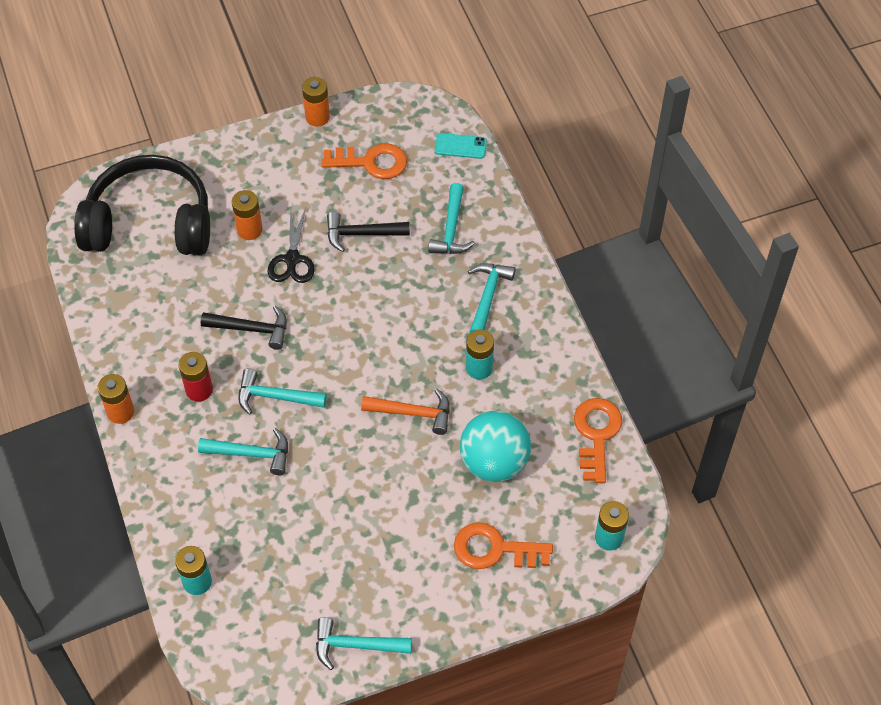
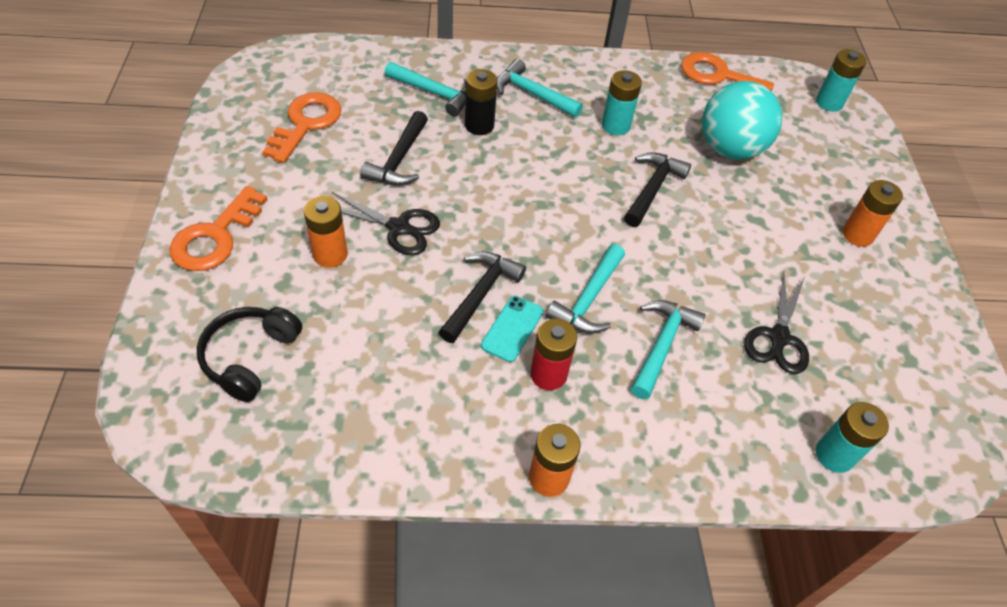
camera: 75 degrees left, 5 degrees down
(150, 223) = (250, 357): black headphones -> black headphones, size x0.50
(290, 531) = (778, 338): none -> black scissors
(317, 117) = (207, 147): orange battery -> orange battery (857, 235)
(356, 645) = (932, 320): turquoise hammer -> none
(413, 413) = (652, 189): orange hammer -> black hammer
(427, 272) = (479, 125): none -> black battery
(460, 146) = (334, 55): turquoise phone -> turquoise phone (512, 328)
(494, 549) = (829, 178): orange key -> orange key (216, 237)

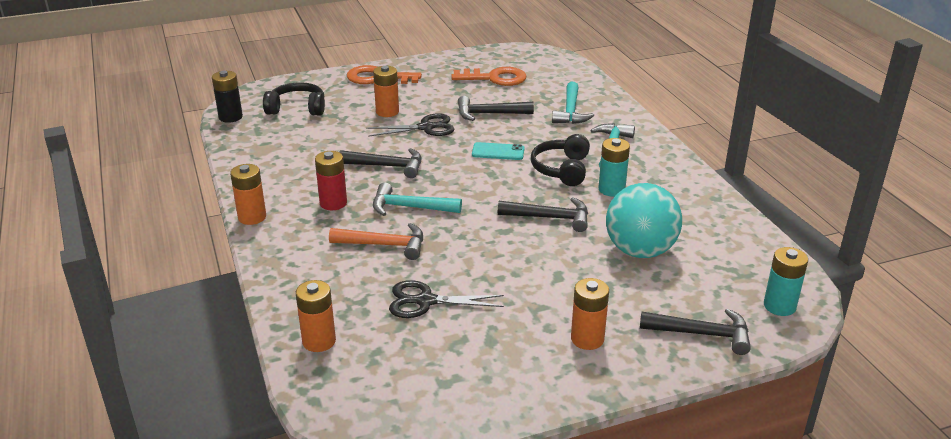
camera: 75 degrees right, 20 degrees down
(399, 228) = (426, 127): black scissors -> black scissors turned 105 degrees counterclockwise
(479, 125) = (552, 134): black battery -> black battery (230, 117)
(512, 328) = (365, 183): turquoise phone -> turquoise phone (498, 152)
(560, 146) = (562, 169): none -> black headphones
(661, 345) = (384, 245): turquoise hammer -> orange hammer
(718, 76) = (741, 232): orange key -> none
(834, 455) = (319, 341): turquoise battery -> orange battery
(859, 161) = (702, 334): none -> black hammer

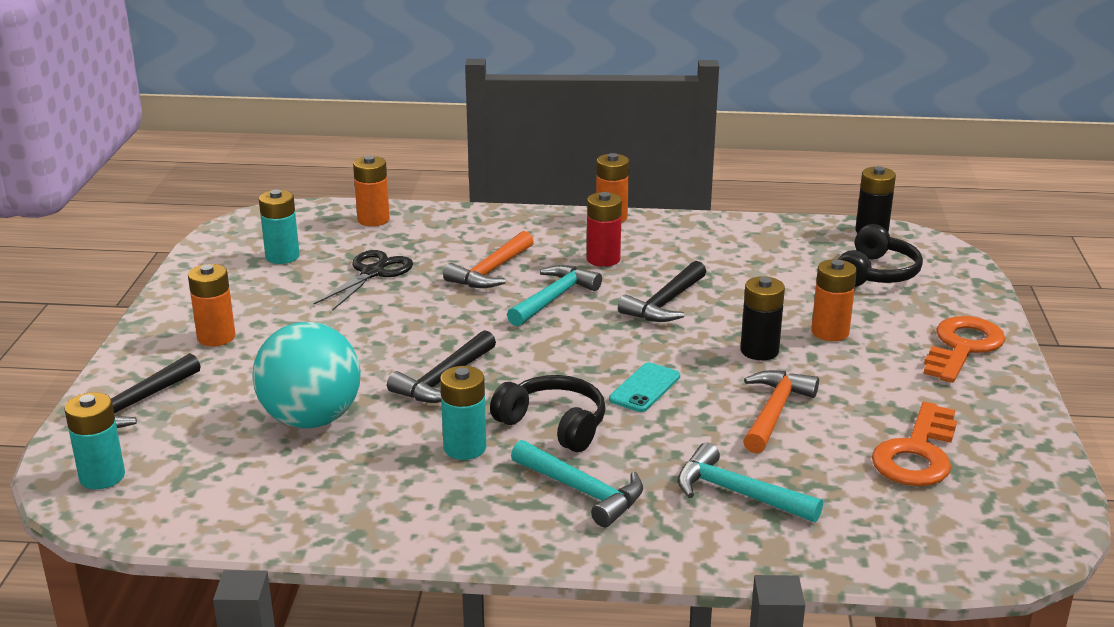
camera: 115 degrees right, 5 degrees down
(426, 127) = (759, 351): black scissors -> black battery
(428, 366) = (282, 256): none -> turquoise battery
(489, 114) = (774, 412): black hammer -> orange hammer

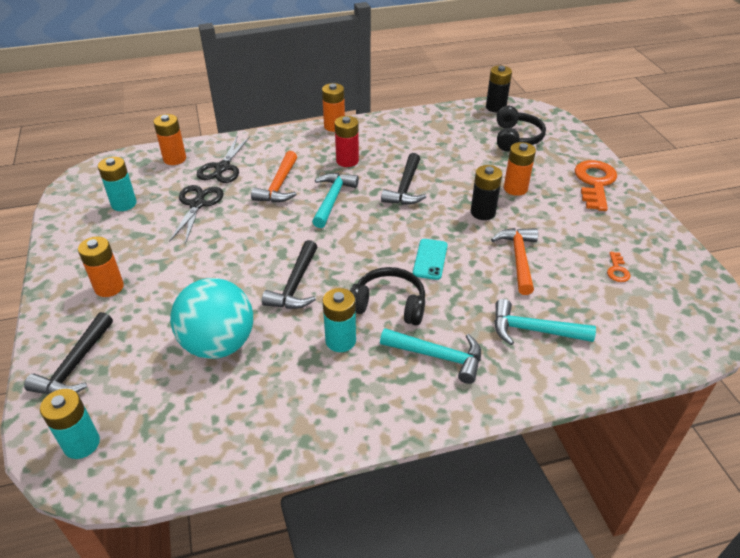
camera: 20 degrees left, 15 degrees up
(429, 239) = (223, 168): none -> black scissors
(917, 454) = (617, 270): orange key -> orange key, size x0.46

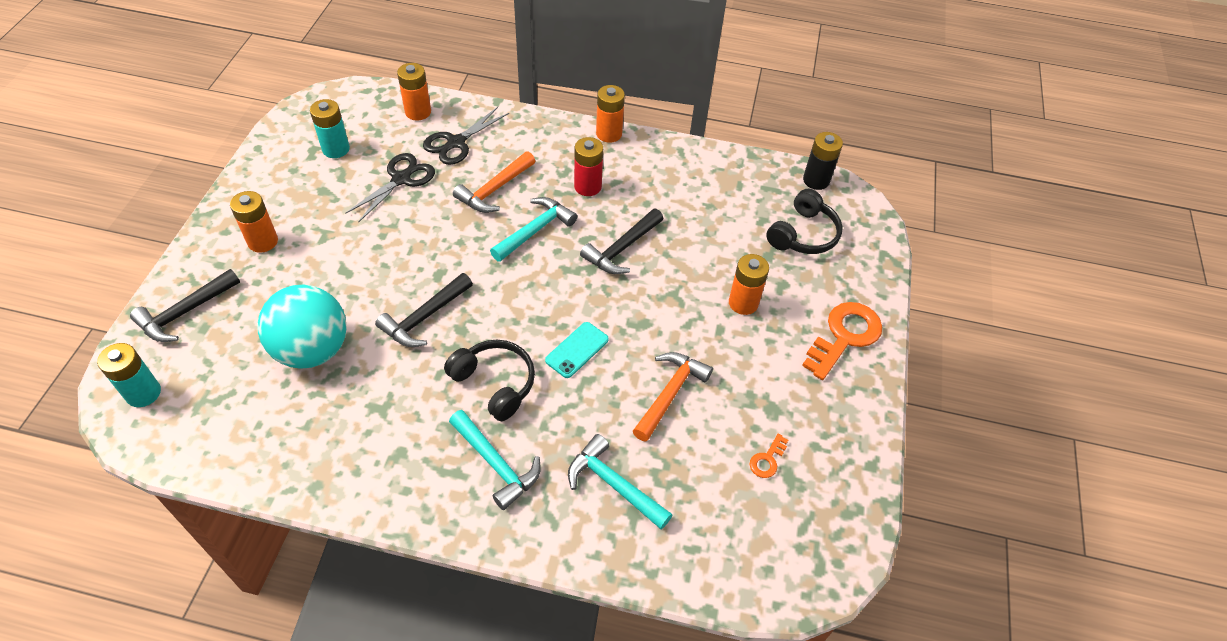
camera: 25 degrees right, 10 degrees up
(340, 341) = (420, 400): turquoise battery -> none
(483, 212) = (680, 318): black battery -> none

